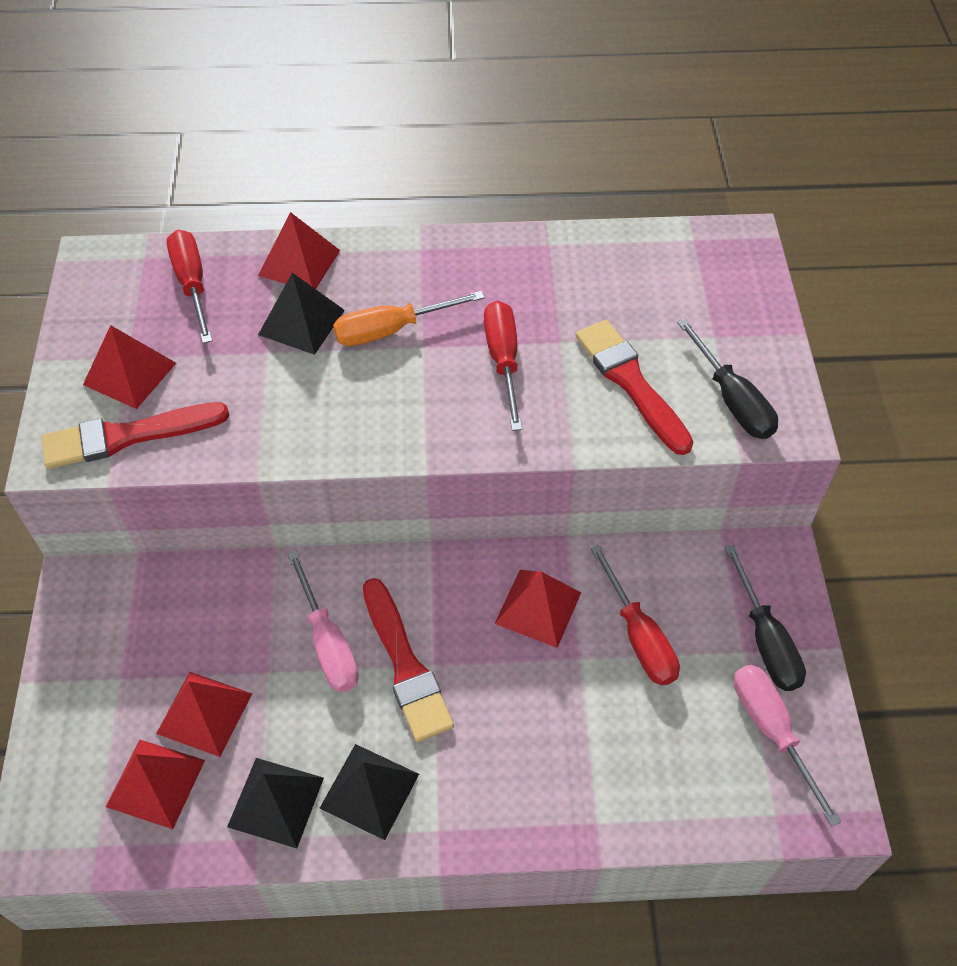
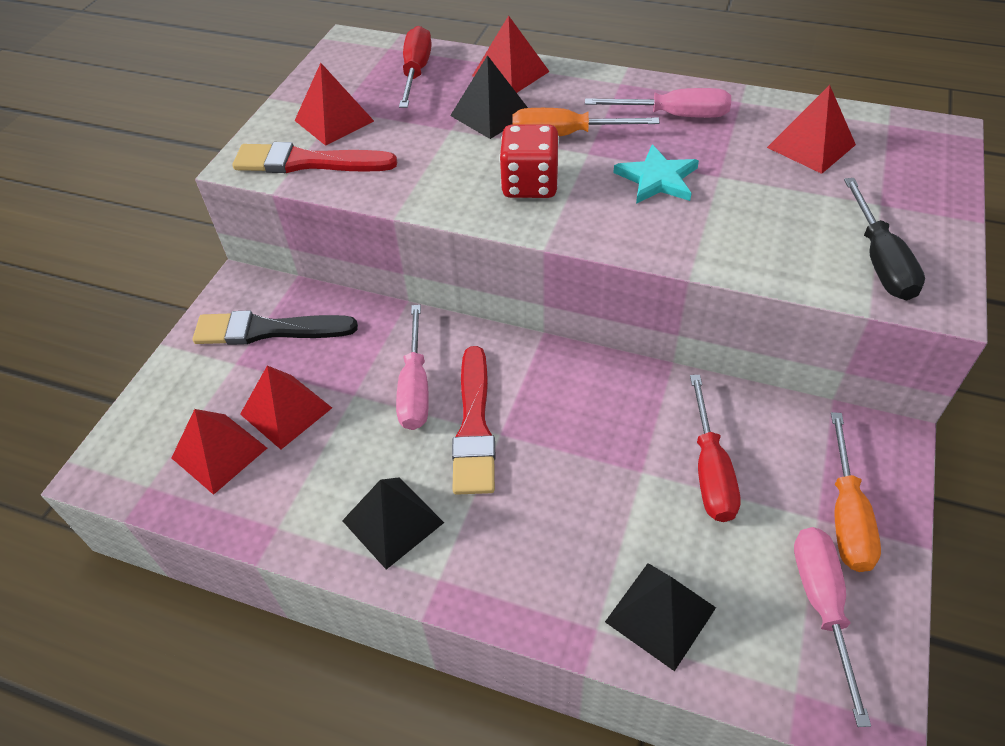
camera: 25 degrees right, 5 degrees down
(137, 628) = (268, 330): none -> black brush
(275, 802) = (308, 502): black pyramid -> black pyramid (660, 614)
(380, 401) = (530, 184): none -> red dice
(490, 278) = (674, 115): none -> pink screwdriver
(503, 361) = (657, 179): red screwdriver -> turquoise star
(538, 607) = (619, 415): red pyramid -> red pyramid (811, 146)
(631, 382) = (776, 222): red brush -> none
(765, 640) = (846, 515): black screwdriver -> orange screwdriver

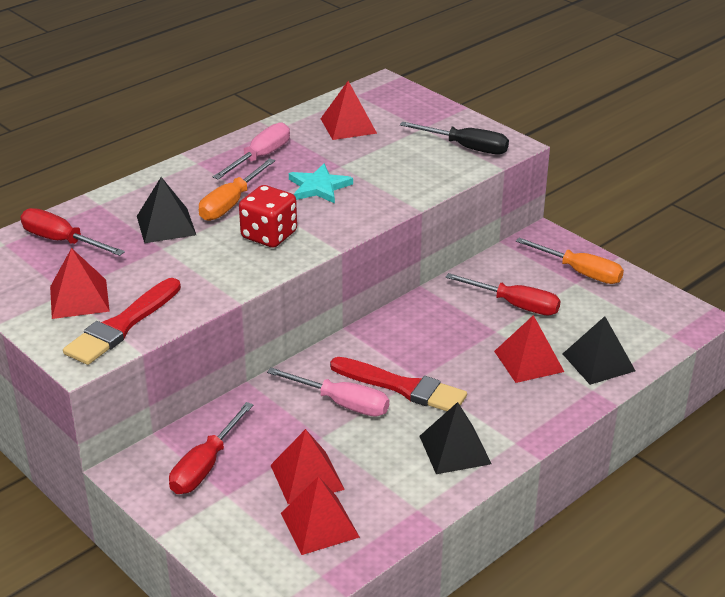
camera: 65 degrees left, 15 degrees down
(268, 330) = (205, 466): black brush -> red screwdriver
(510, 73) = (124, 201): red pyramid -> red pyramid (528, 361)
(822, 605) = (628, 305): pink screwdriver -> none

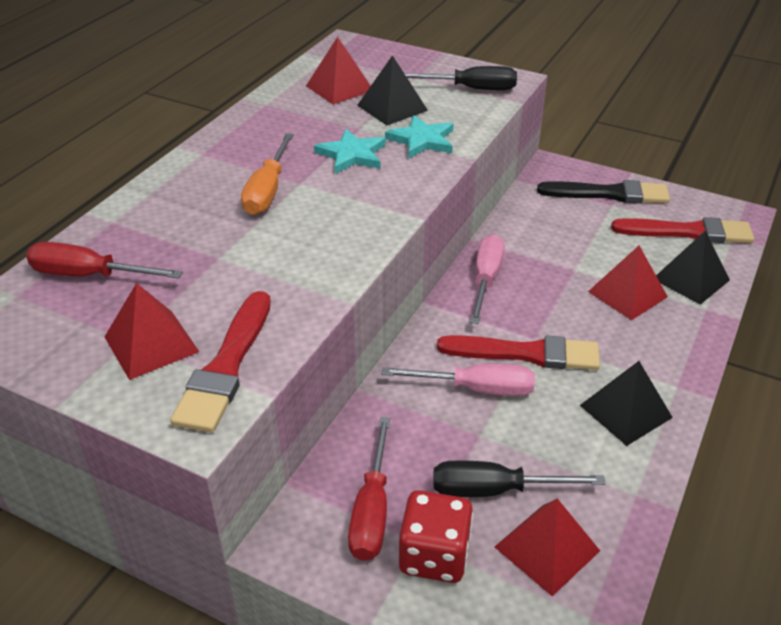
camera: 20 degrees left, 5 degrees up
(166, 225) = (208, 230): black pyramid -> black pyramid (392, 107)
(260, 157) = (268, 135): pink screwdriver -> pink screwdriver (486, 279)
(269, 235) = (333, 217): red dice -> red dice (434, 555)
(307, 477) = (495, 490): red pyramid -> black screwdriver
(387, 186) = (422, 140): none -> turquoise star
(515, 305) = (574, 239): red screwdriver -> none
(580, 272) = (609, 194): orange screwdriver -> black brush
(630, 322) = (688, 232): none -> red brush

